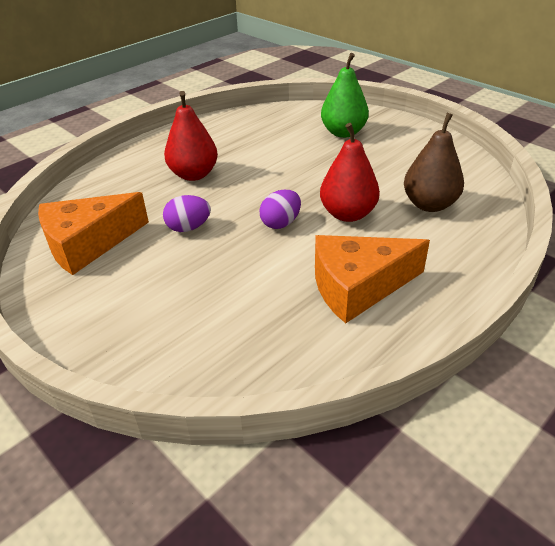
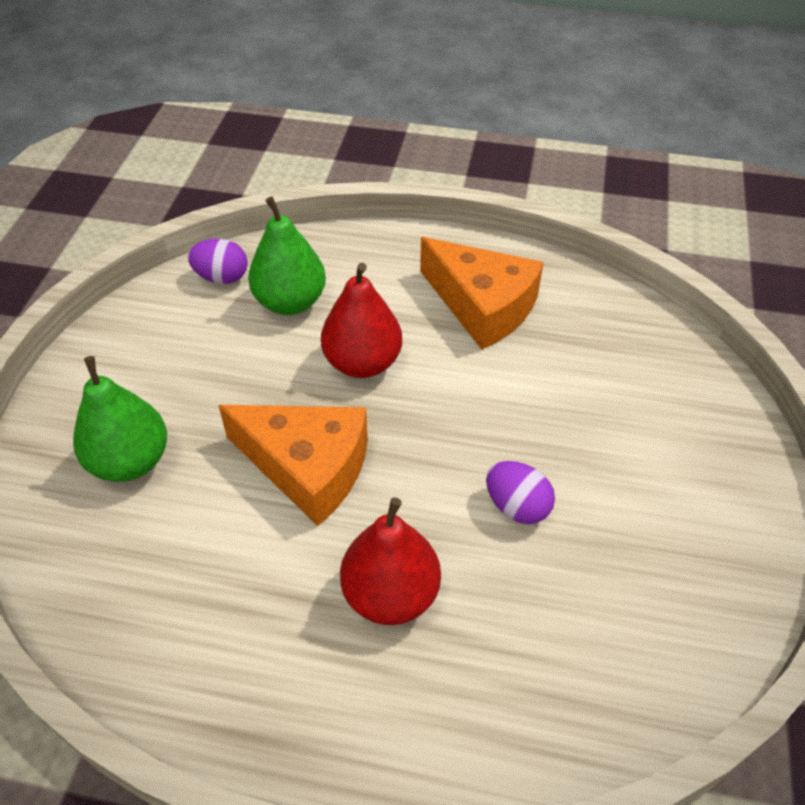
camera: 125 degrees left, 10 degrees up
(88, 244) = (646, 602): orange cheese -> orange cheese (307, 468)
(281, 223) = (430, 415): purple egg -> purple egg (222, 277)
(429, 204) = (290, 302): brown pear -> green pear

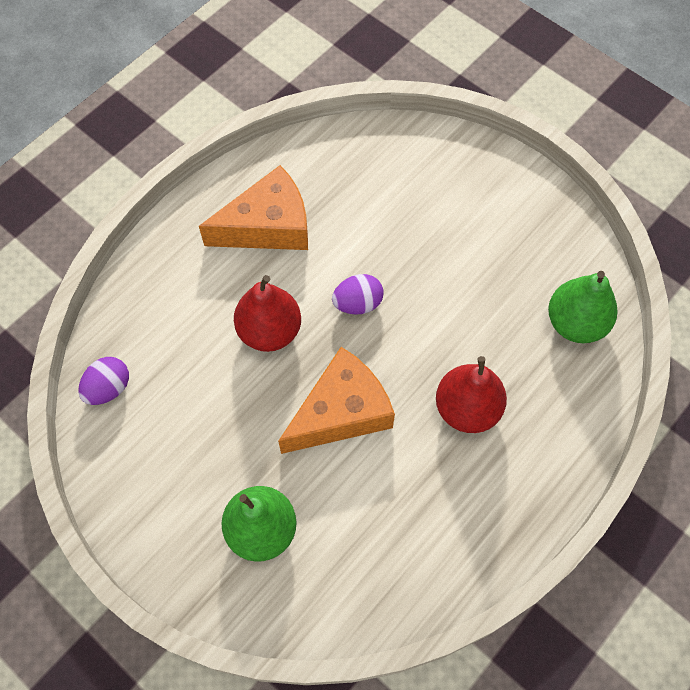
camera: 60 degrees left, 15 degrees up
(290, 302) = (173, 350): green pear -> green pear (575, 323)
(517, 506) = (446, 303): purple egg -> purple egg (357, 303)

